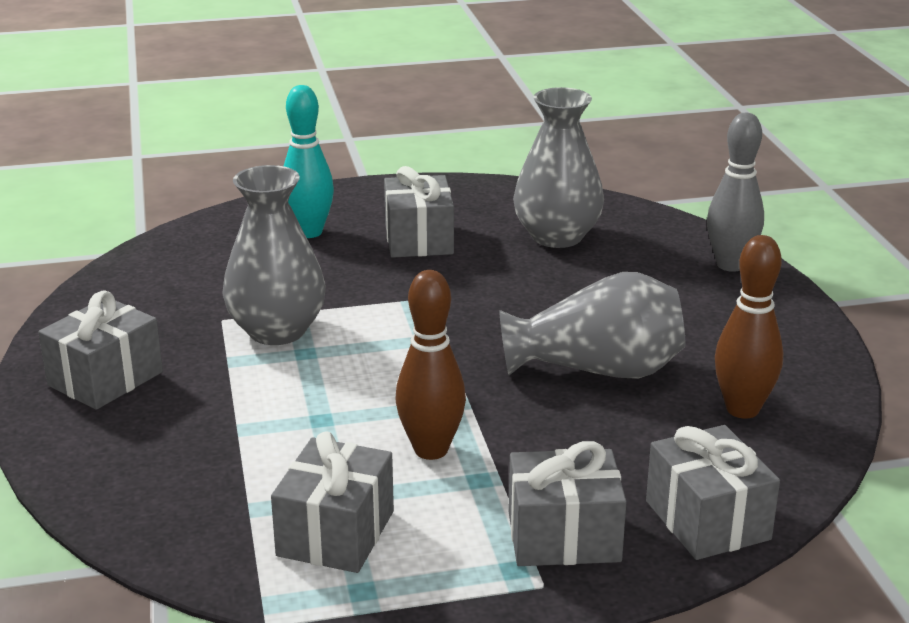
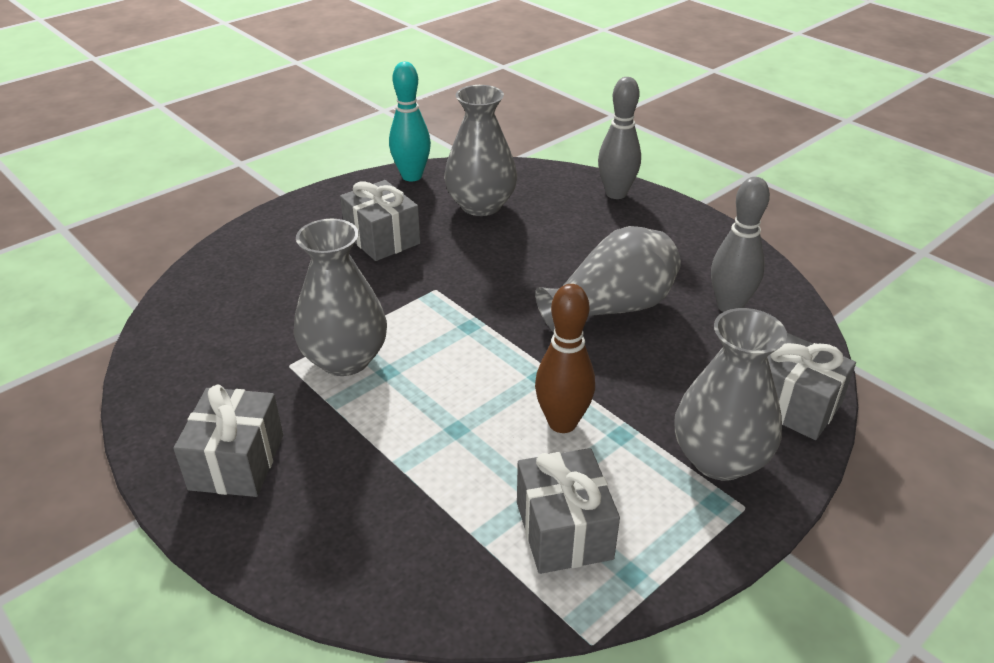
camera: 30 degrees left, 10 degrees up
(309, 232) = (288, 258): turquoise bowling pin -> turquoise bowling pin (412, 176)
(563, 536) = (719, 459): grey gift -> grey vase
(742, 409) = (729, 306): brown bowling pin -> grey bowling pin

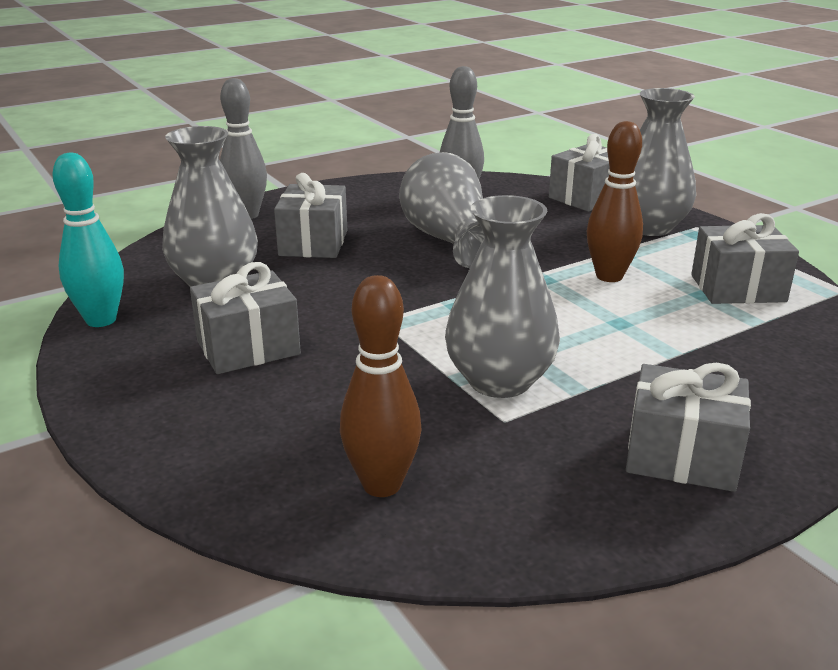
camera: 80 degrees left, 10 degrees down
(216, 318) = (382, 484): none -> brown bowling pin
(571, 236) = (313, 243): none -> grey gift

